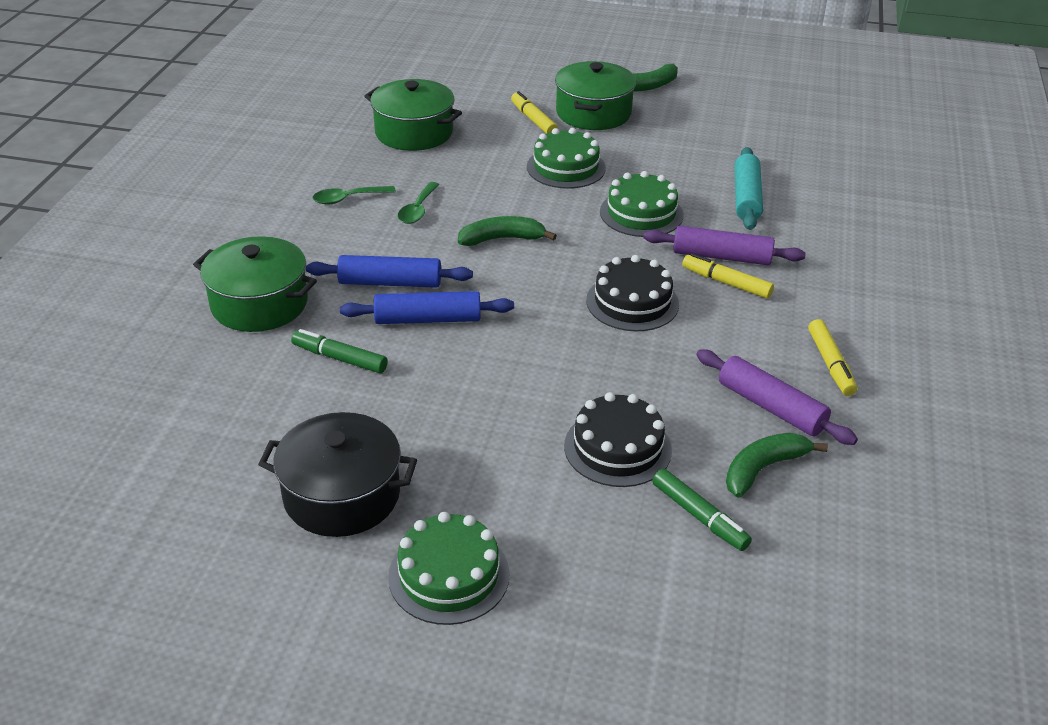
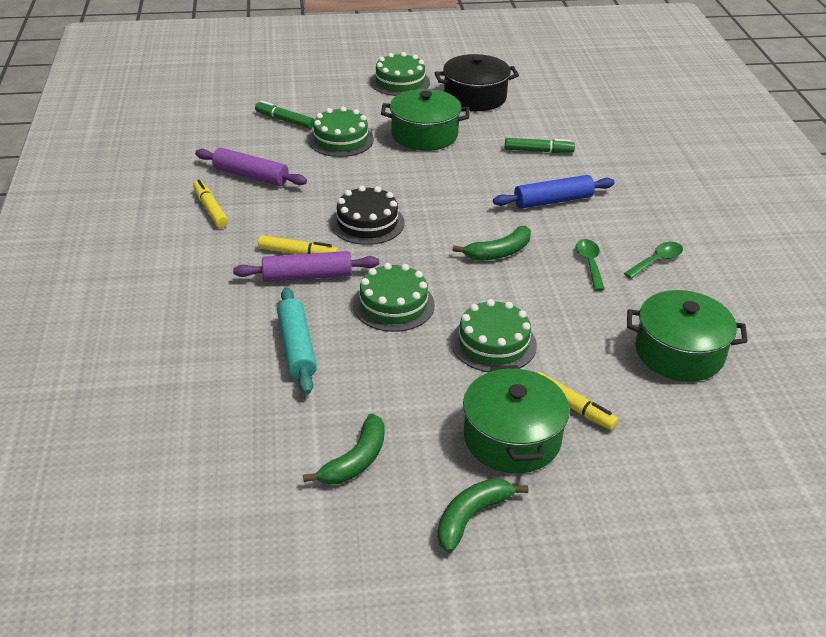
camera: 160 degrees right, 0 degrees up
(259, 304) = (624, 170): green pot -> green pot (424, 135)
(428, 319) = (504, 183): blue rolling pin -> none
(617, 448) = (341, 140): black cake -> green cake
(763, 469) = (252, 145): green banana -> green banana (355, 460)

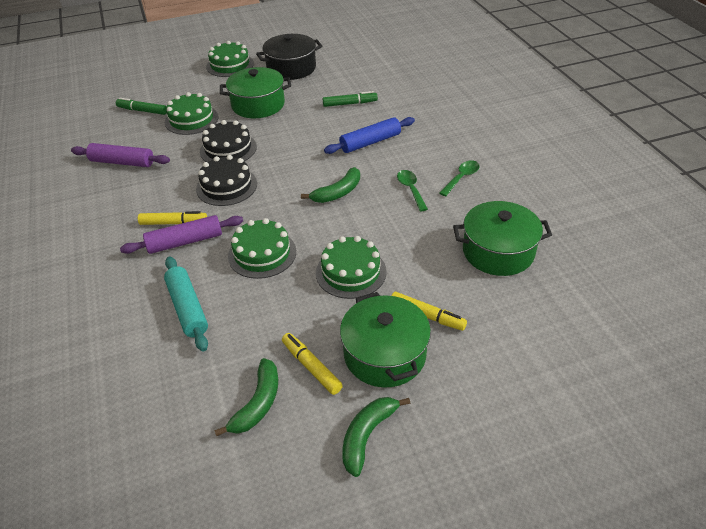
camera: 10 degrees left, 5 degrees up
(210, 209) = (92, 197): yellow marker -> yellow marker (311, 367)
(378, 181) = (228, 149): none -> black cake

